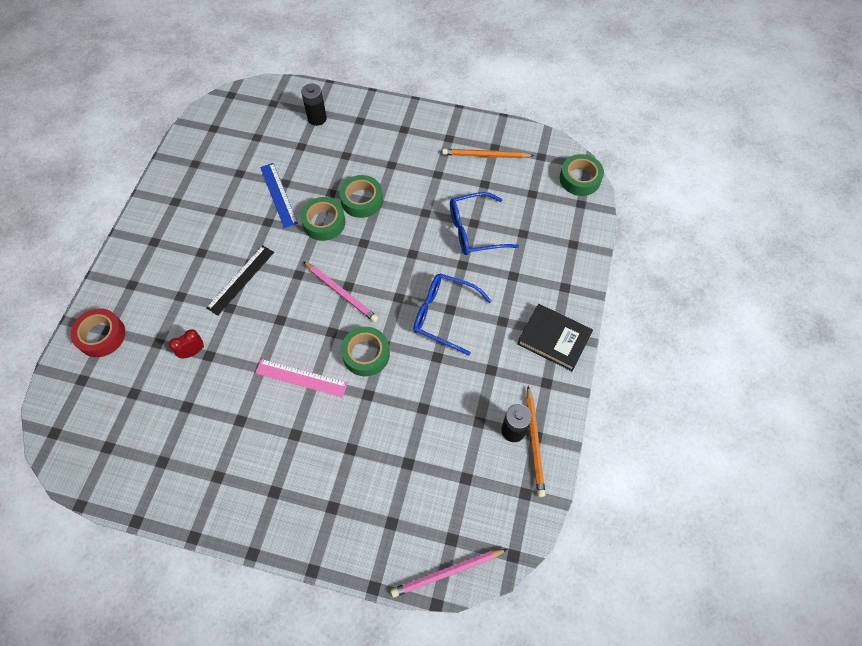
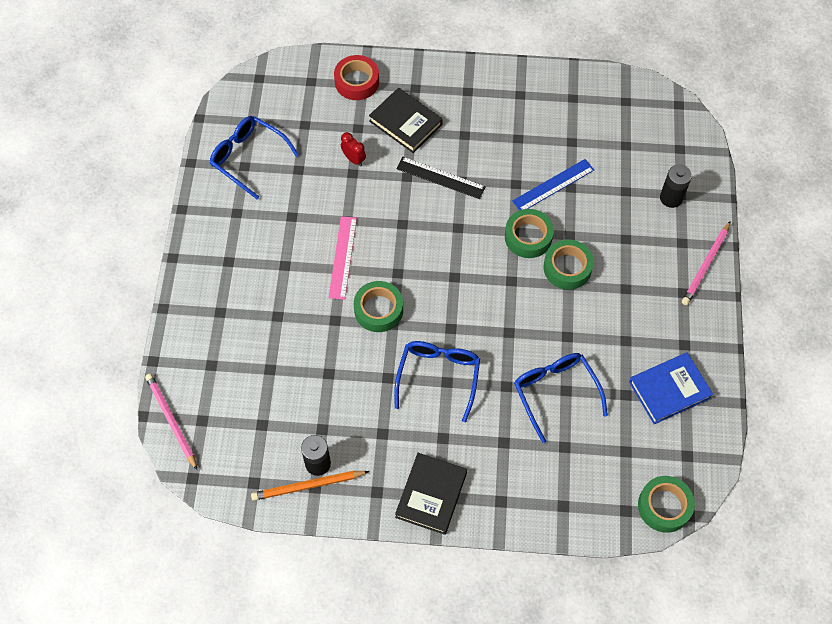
camera: 80 degrees right, 0 degrees up
(153, 456) = (248, 158): none -> blue glasses
(168, 299) = (405, 123): none -> black book
(341, 293) = (445, 272): pink pencil -> pink pencil (706, 265)
(485, 155) = (669, 390): orange pencil -> blue book

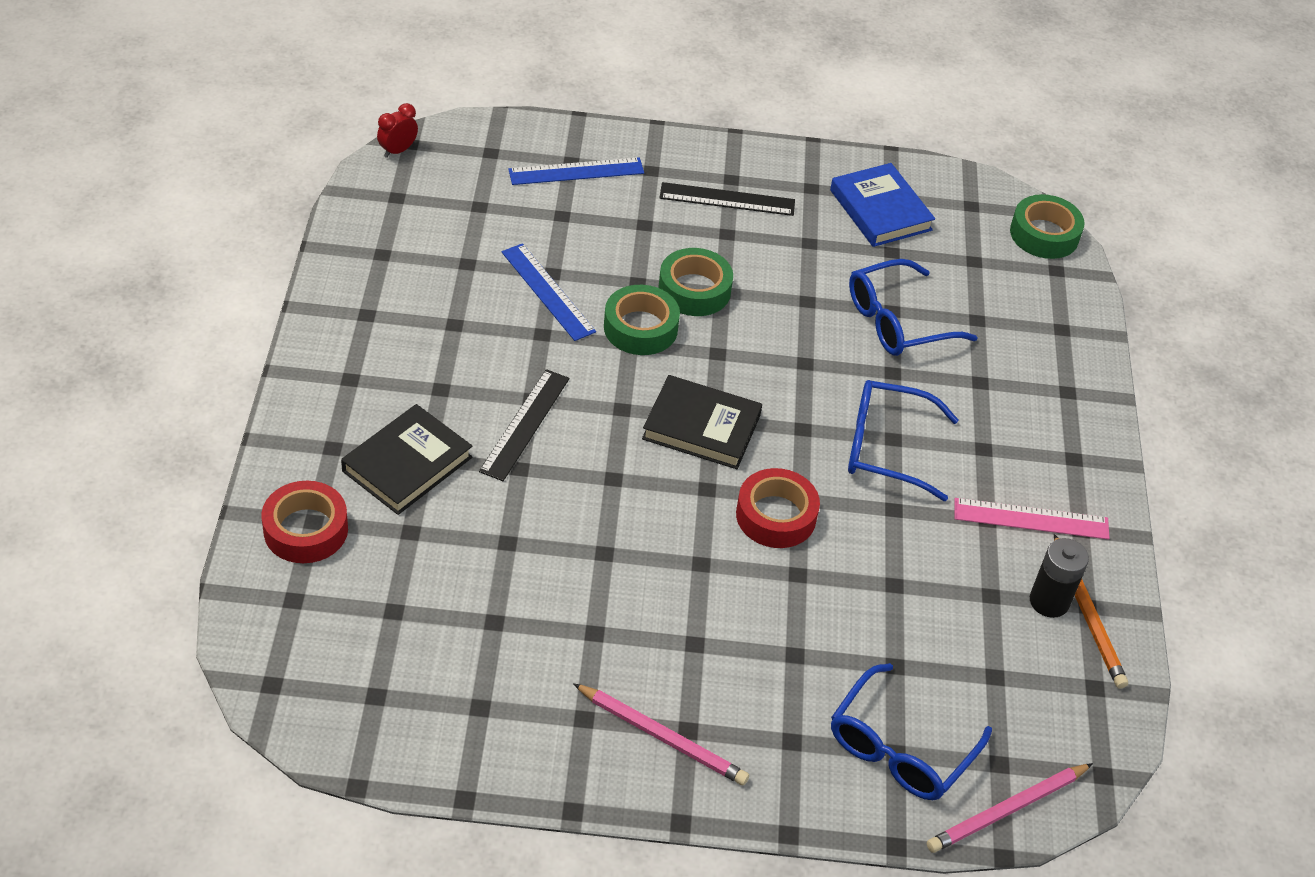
camera: 95 degrees left, 15 degrees down
(248, 158) = (462, 700): blue glasses -> blue glasses (900, 748)
(343, 257) = (678, 560): pink ruler -> pink ruler (1031, 519)
(354, 159) = (478, 539): red clock -> red clock (398, 151)
(378, 310) = (776, 516): green tape -> red tape
(431, 495) = (1073, 466): black book -> black book (701, 427)
(661, 289) = (727, 199): none -> black ruler
(671, 198) = (576, 171): black battery -> blue ruler
(706, 265) = (688, 152): pink pencil -> pink pencil (662, 737)

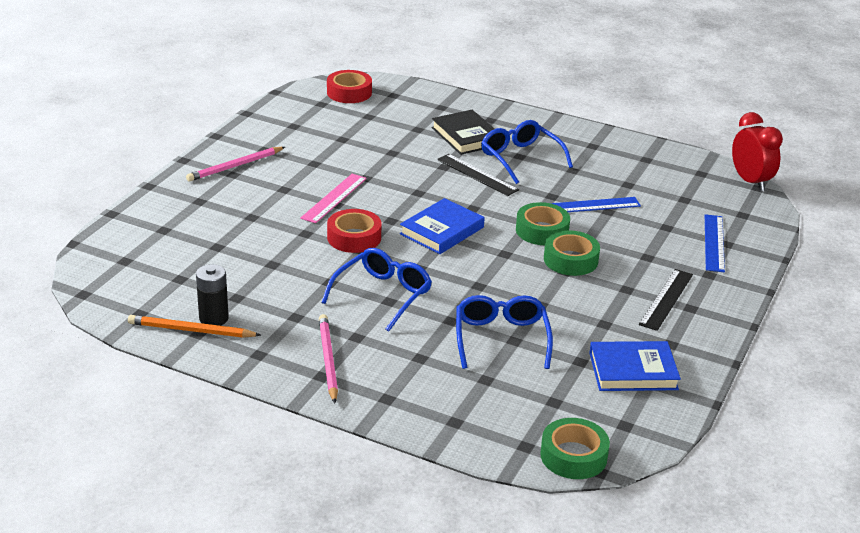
camera: 115 degrees right, 15 degrees down
(306, 530) = (436, 104): red tape -> red tape (349, 93)
(398, 151) = (750, 182): red clock -> red clock, size x1.85
(701, 427) = (442, 231): black book -> blue book
(900, 748) = (164, 232): blue glasses -> blue glasses (520, 158)
(1007, 810) = (96, 253): pink pencil -> pink pencil (328, 360)
(1031, 519) = (283, 335): pink ruler -> pink ruler (334, 198)

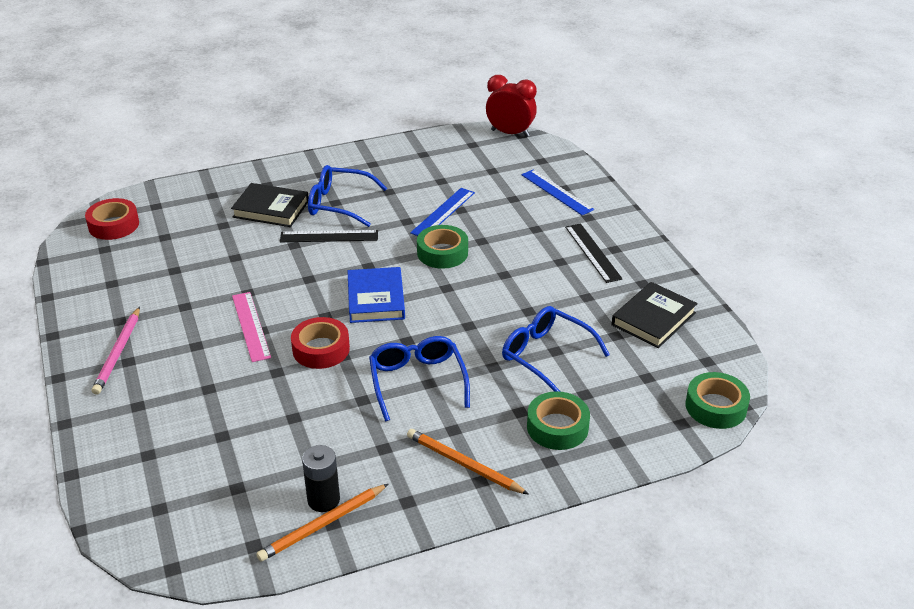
camera: 45 degrees left, 5 degrees up
(328, 360) = (463, 464): pink pencil -> orange pencil
(570, 260) = (495, 263): green tape -> green tape (557, 427)
(633, 371) = (653, 319): blue book -> black book

